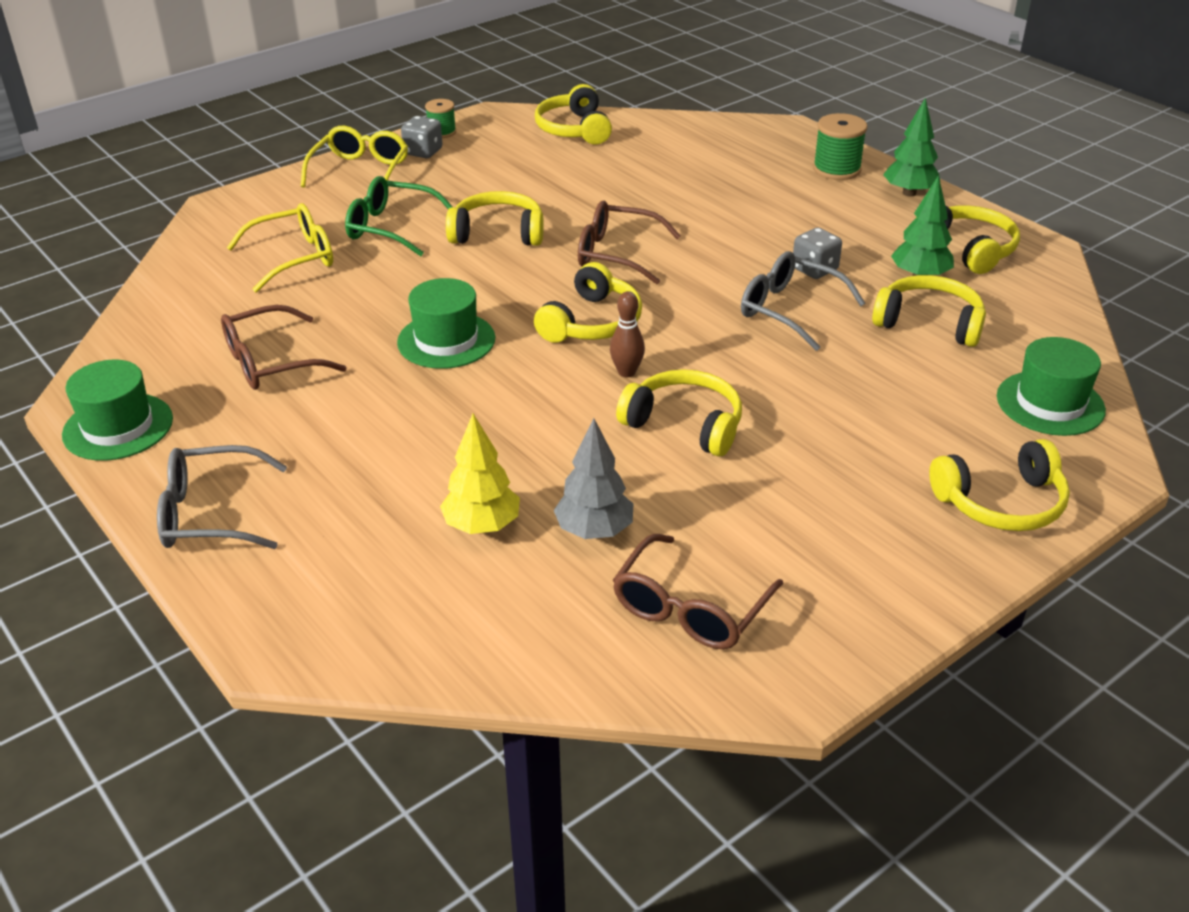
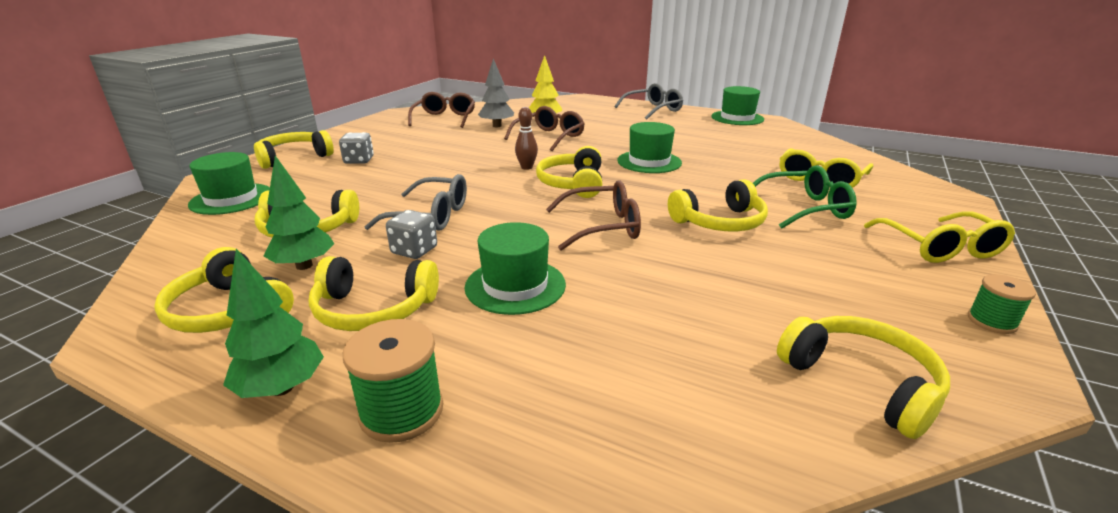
camera: 155 degrees right, 10 degrees down
(270, 362) = (722, 141): brown glasses -> brown glasses (549, 137)
(423, 152) = (943, 285): grey dice -> grey dice (359, 160)
(685, 424) = (477, 156): yellow headphones -> yellow headphones (373, 309)
(737, 219) = (515, 285): none -> green hat

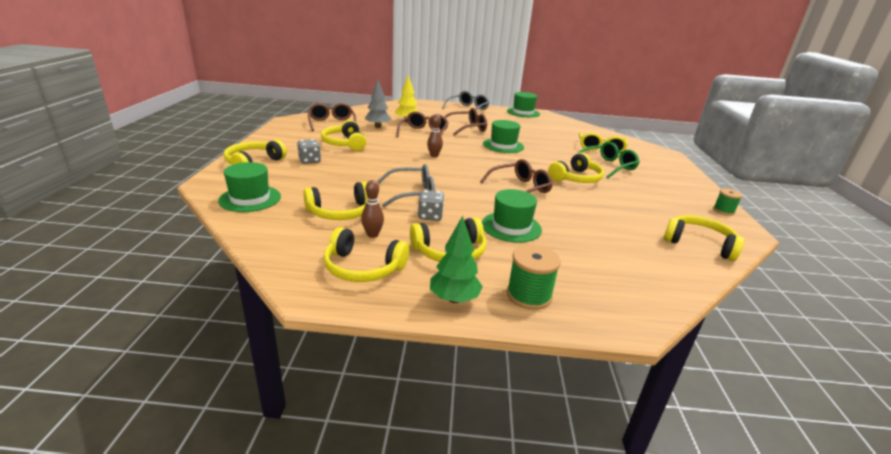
camera: 25 degrees left, 0 degrees up
(304, 266) = (372, 235): green tree -> brown bowling pin
(572, 184) = (474, 164): yellow headphones -> yellow headphones (344, 143)
(621, 134) = (467, 128): none -> brown glasses
(940, 248) = (681, 180): yellow glasses -> none

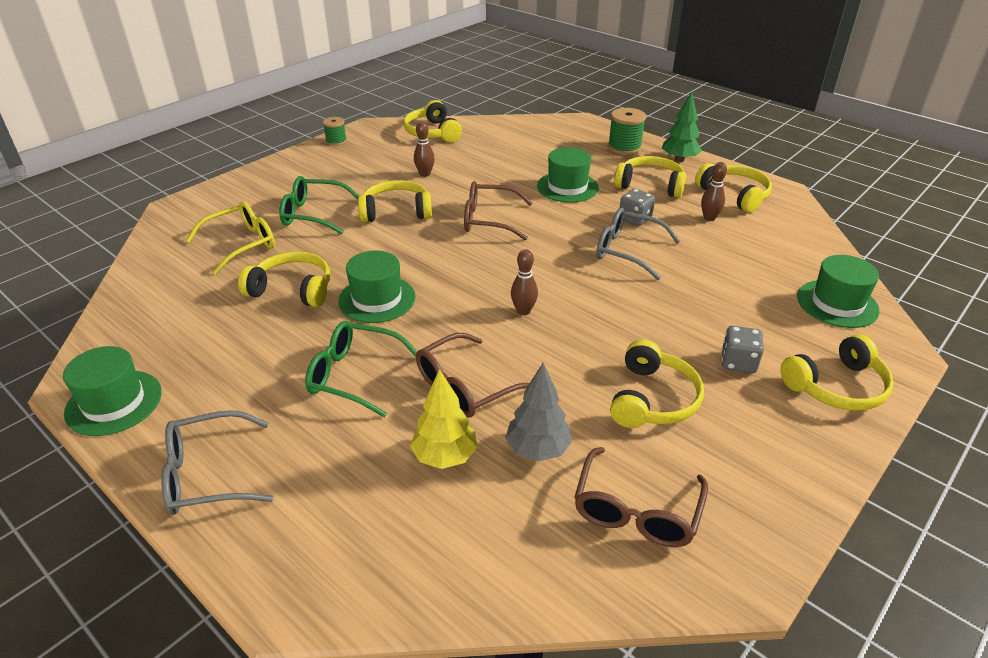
camera: 140 degrees left, 10 degrees up
(341, 212) = (729, 251): yellow headphones -> yellow headphones (292, 289)
(467, 128) = (354, 375): brown glasses -> green glasses
(616, 205) = (425, 174): none -> brown bowling pin

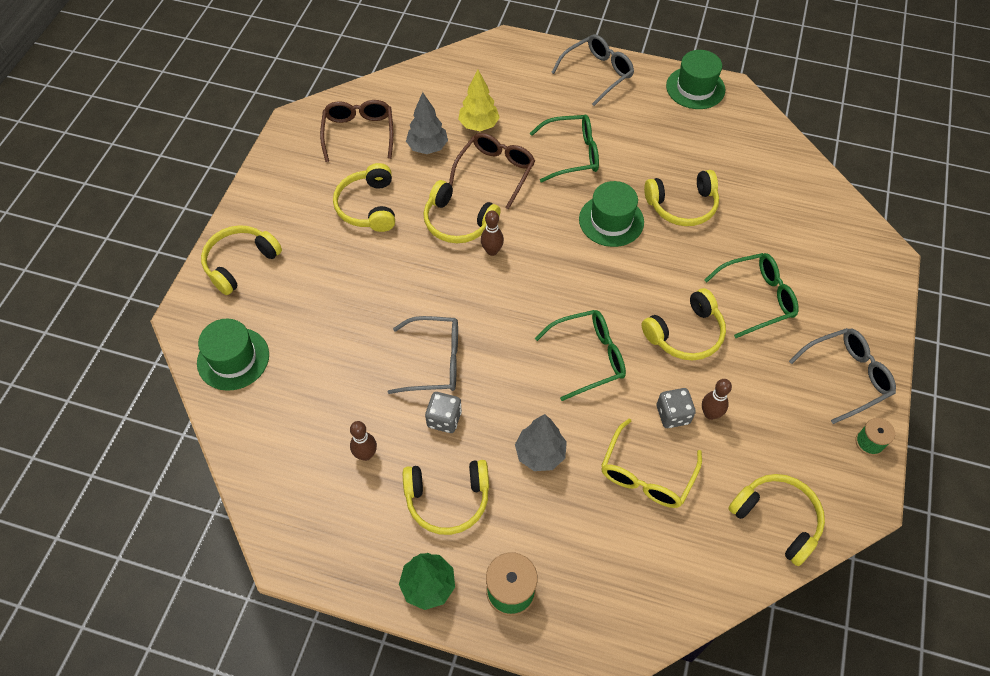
camera: 155 degrees right, 20 degrees up
(242, 244) = (774, 236): yellow glasses -> yellow glasses (646, 475)
(307, 165) = (847, 376): none -> grey glasses
(488, 220) = (589, 357): brown glasses -> green glasses
(567, 187) = (540, 454): green hat -> grey tree
(734, 195) = (344, 518): yellow headphones -> yellow headphones (458, 222)
(738, 362) = (313, 260): grey dice -> grey dice (673, 415)

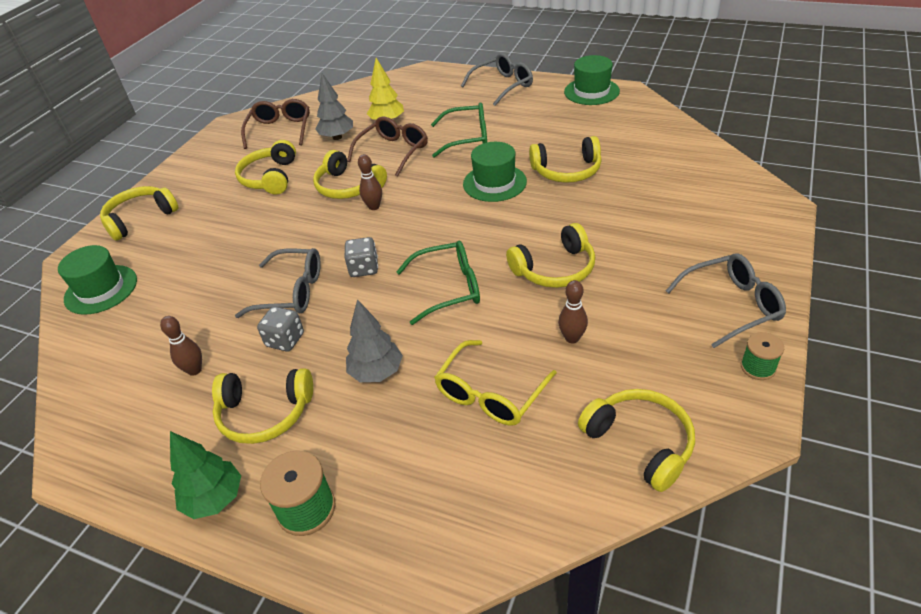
camera: 10 degrees right, 15 degrees down
(673, 415) = (530, 338): grey dice -> grey dice (364, 268)
(757, 298) = (635, 239): green glasses -> none

